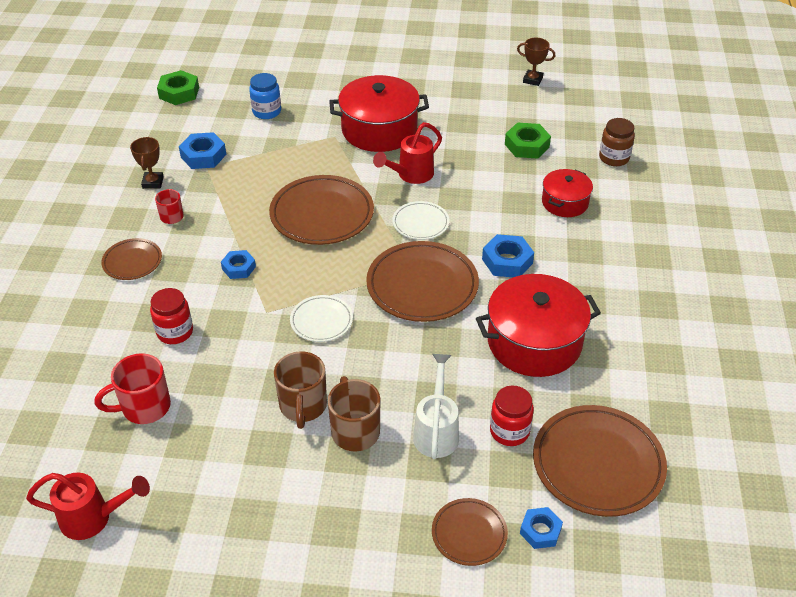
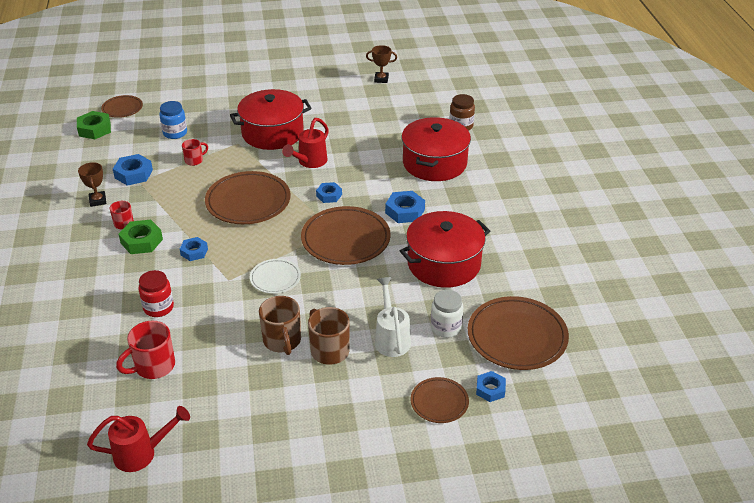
camera: 15 degrees left, 5 degrees down
(132, 262) = (103, 262): brown plate -> brown plate (122, 108)
(277, 150) = (194, 160): none -> red mug
(420, 223) = (329, 195): white plate -> blue nut
(509, 431) = (446, 328): red jar -> white jar
(526, 145) = (392, 127): green nut -> green nut (141, 241)
(565, 202) = (434, 163): red pot -> red pot, size x1.76

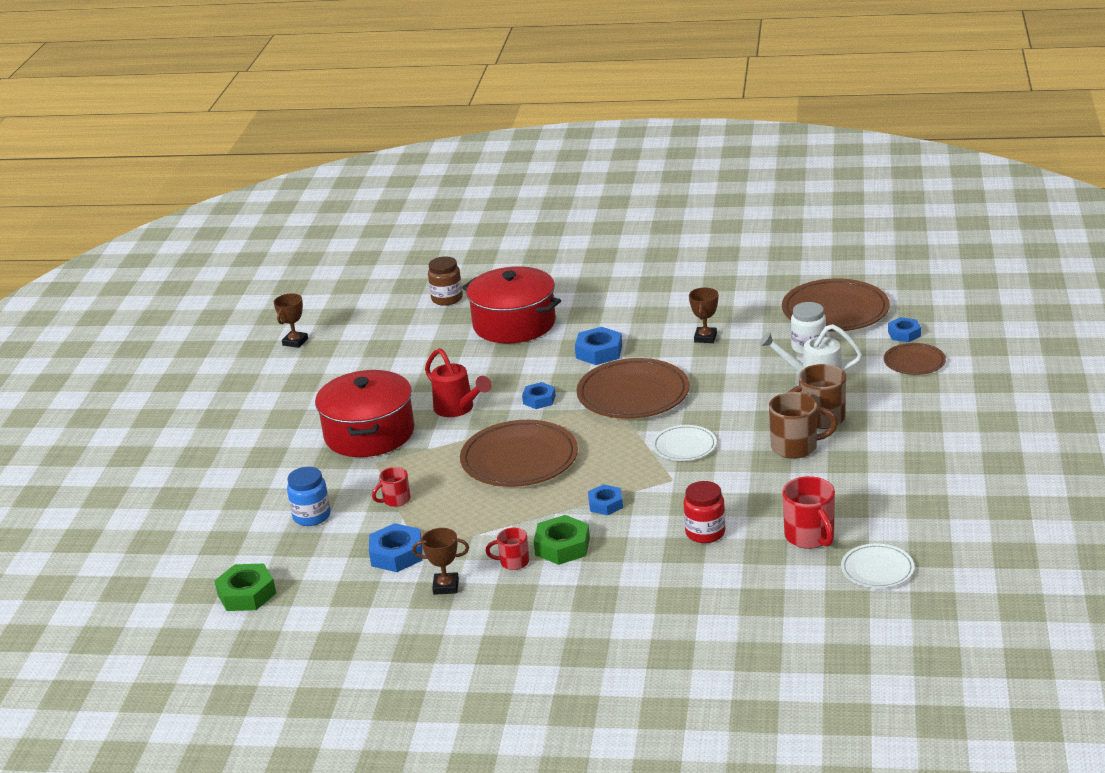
camera: 70 degrees left, 10 degrees down
(108, 412) = (877, 570): none -> white plate
(122, 108) = (204, 567): brown plate -> none
(142, 453) = (946, 545): red watering can -> none
(194, 160) = (395, 500): red mug -> red mug turned 105 degrees counterclockwise
(444, 264) = (705, 338): red pot -> brown trophy

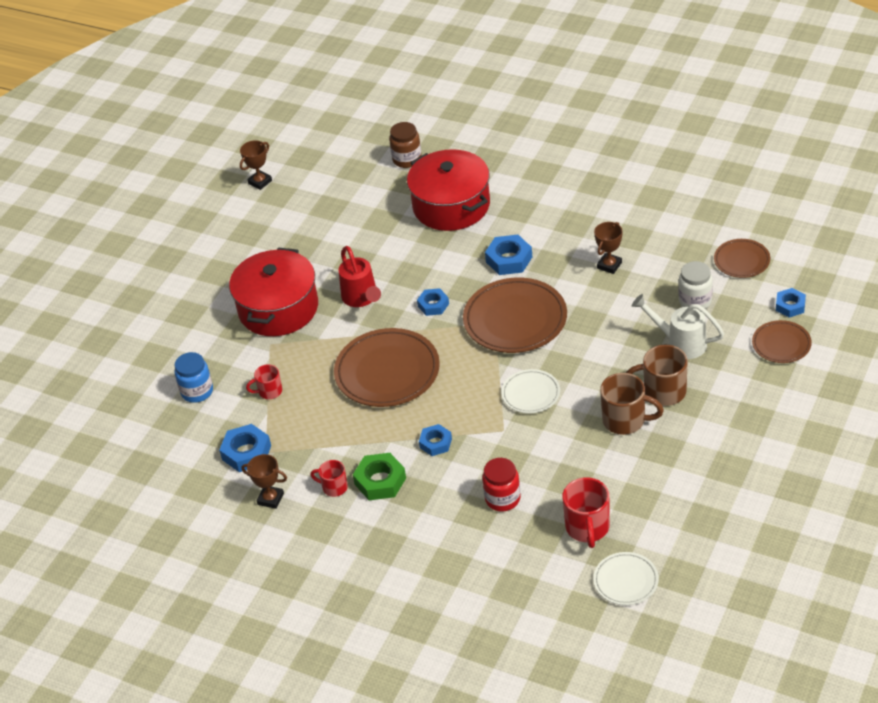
camera: 20 degrees right, 15 degrees up
(247, 594) = (117, 463): green nut -> none
(835, 311) = (741, 261): brown plate -> brown plate, size x0.54

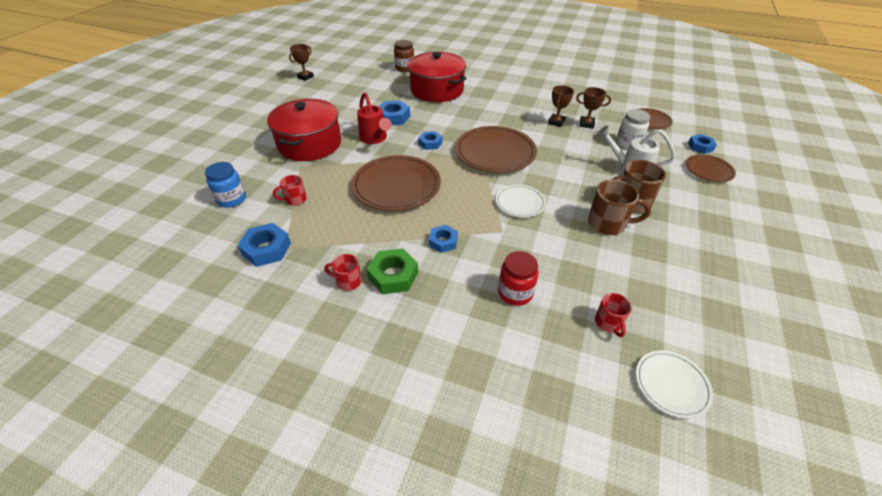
camera: 10 degrees left, 0 degrees up
(270, 499) = (283, 293): brown trophy -> brown trophy (586, 124)
(509, 259) = (482, 118): blue nut -> blue nut (393, 117)
(587, 528) = (608, 323): red mug -> red mug, size x0.59

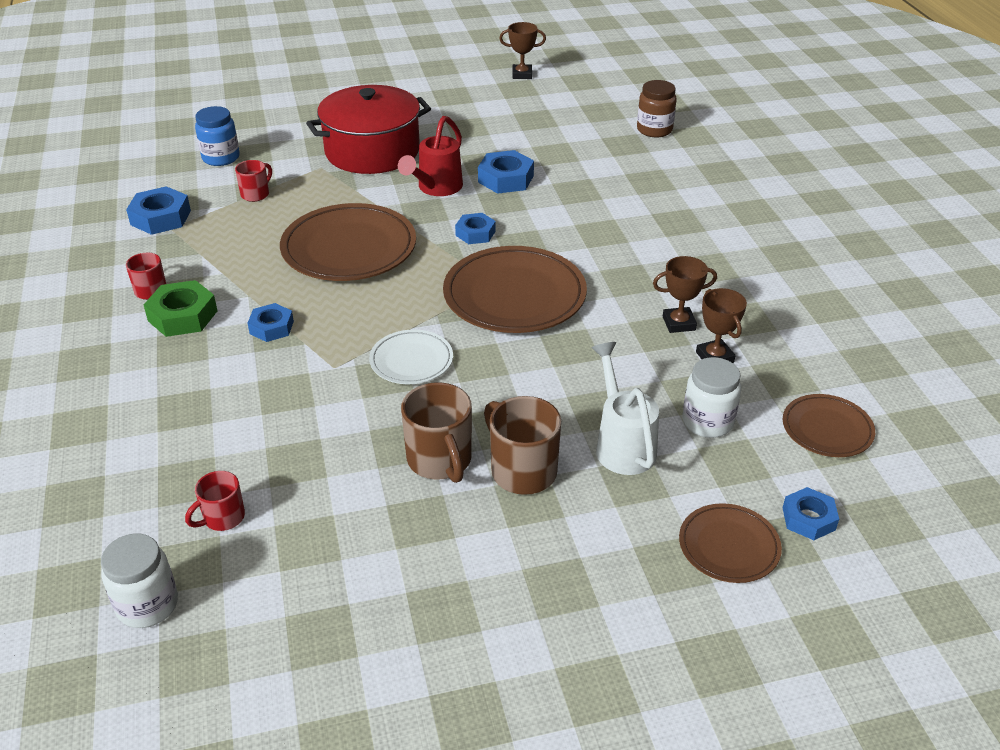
camera: 55 degrees right, 5 degrees down
(295, 200) = (256, 194): red mug -> red mug turned 90 degrees clockwise
(437, 90) = (628, 181): red pot -> none
(515, 293) = (221, 419): red jar -> none
(671, 385) = (147, 605): white plate -> white jar

